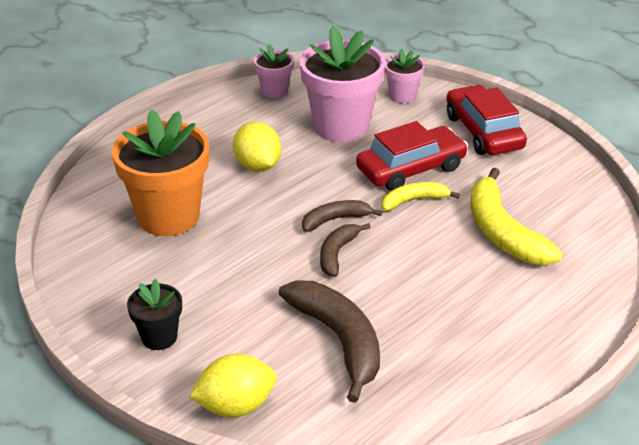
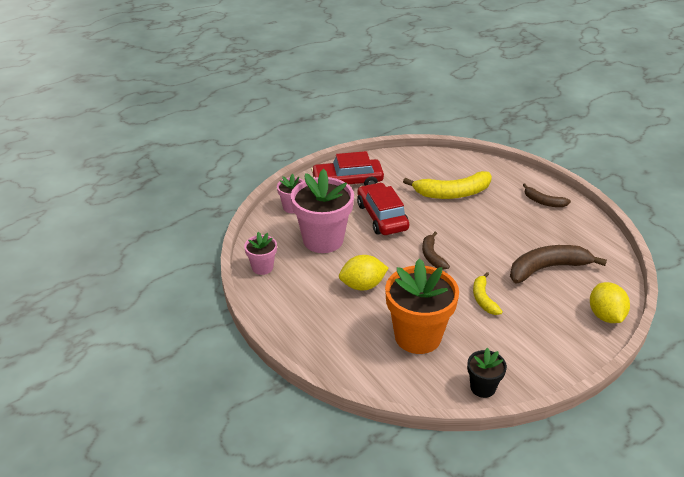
camera: 80 degrees left, 0 degrees up
(159, 337) = (548, 347): black flower pot -> black flower pot (483, 387)
(337, 254) = (467, 259): brown banana -> brown banana (543, 202)
(414, 201) = (417, 221): yellow banana -> yellow banana (483, 299)

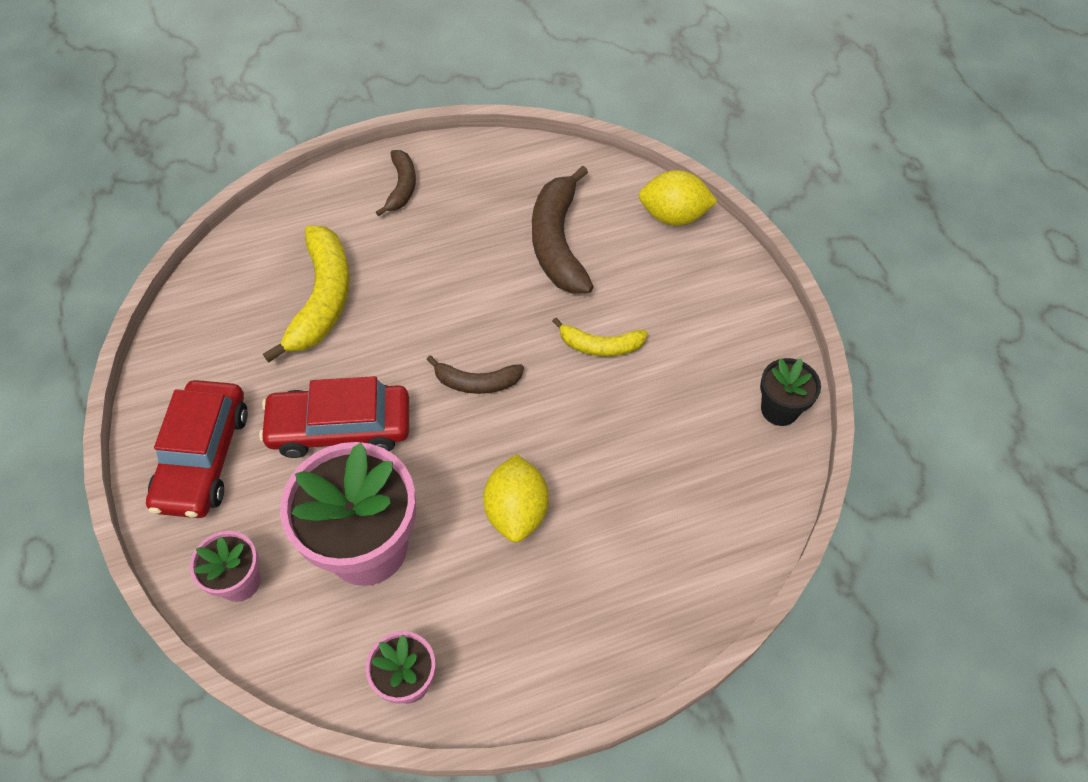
camera: 75 degrees left, 20 degrees up
(417, 336) = (659, 462): orange flower pot -> none
(543, 202) = (401, 187): brown banana -> brown banana turned 45 degrees counterclockwise

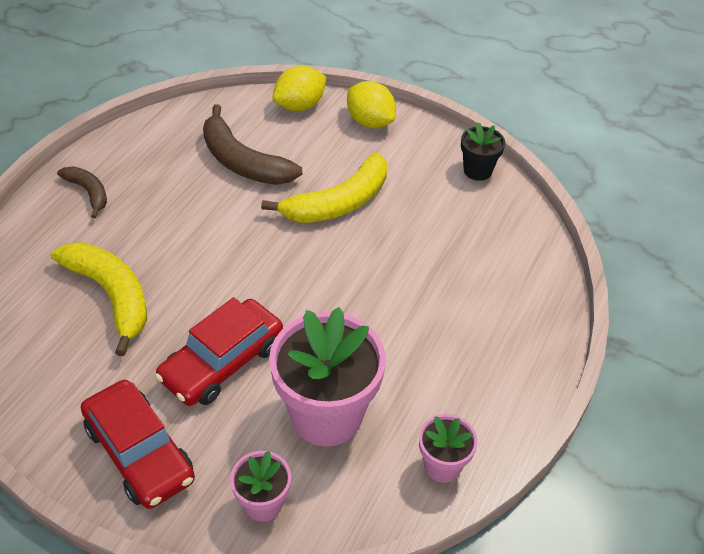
camera: 45 degrees left, 10 degrees down
(477, 382) = (284, 273): brown banana -> none
(517, 511) = (395, 325): yellow lemon -> yellow lemon (370, 122)
(600, 345) = (339, 202): yellow banana -> yellow banana, size x1.78

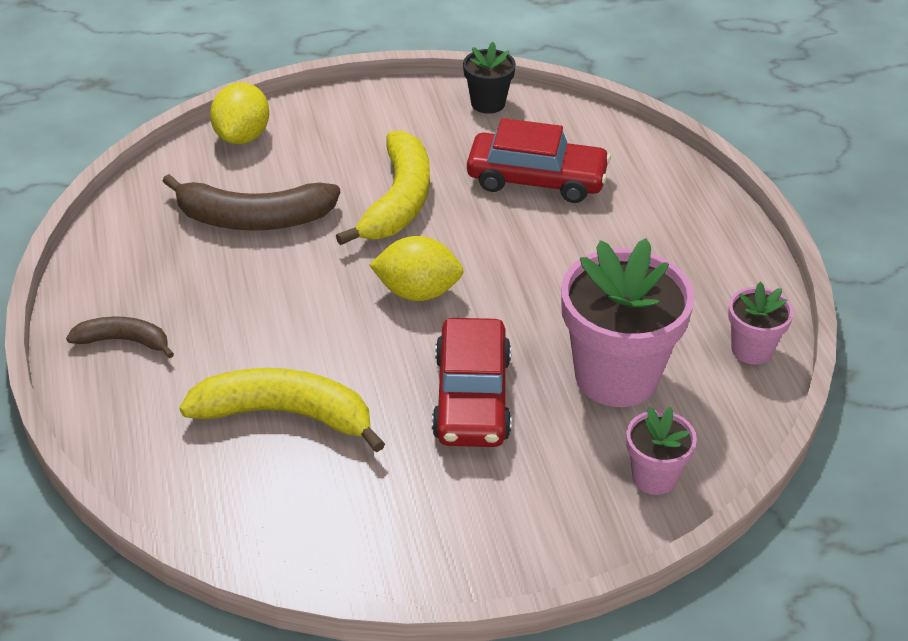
camera: 40 degrees left, 5 degrees down
(139, 453) = (498, 518): red car -> red car (536, 179)
(370, 122) = (333, 114): yellow lemon -> yellow lemon (417, 292)

